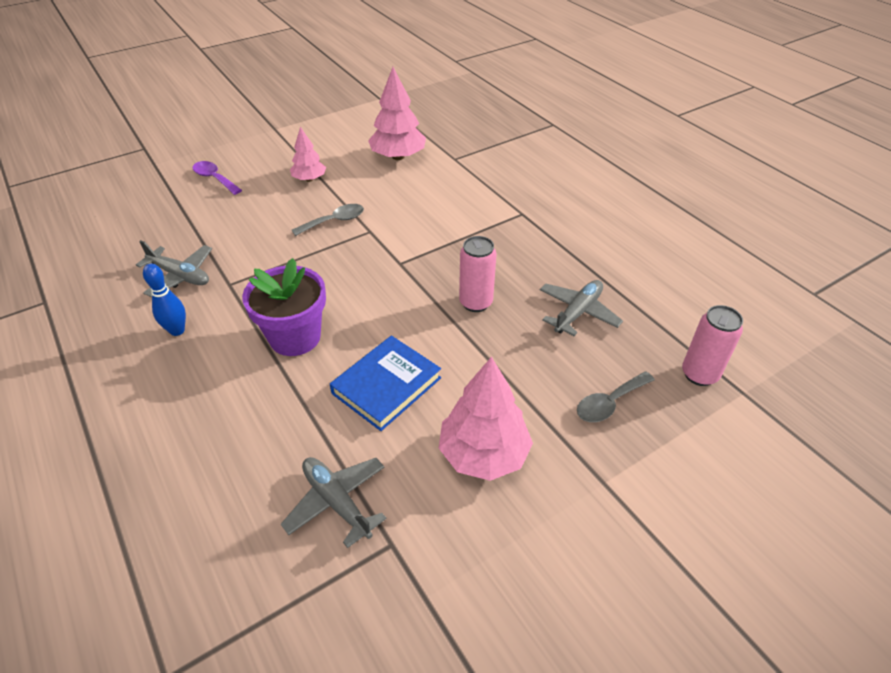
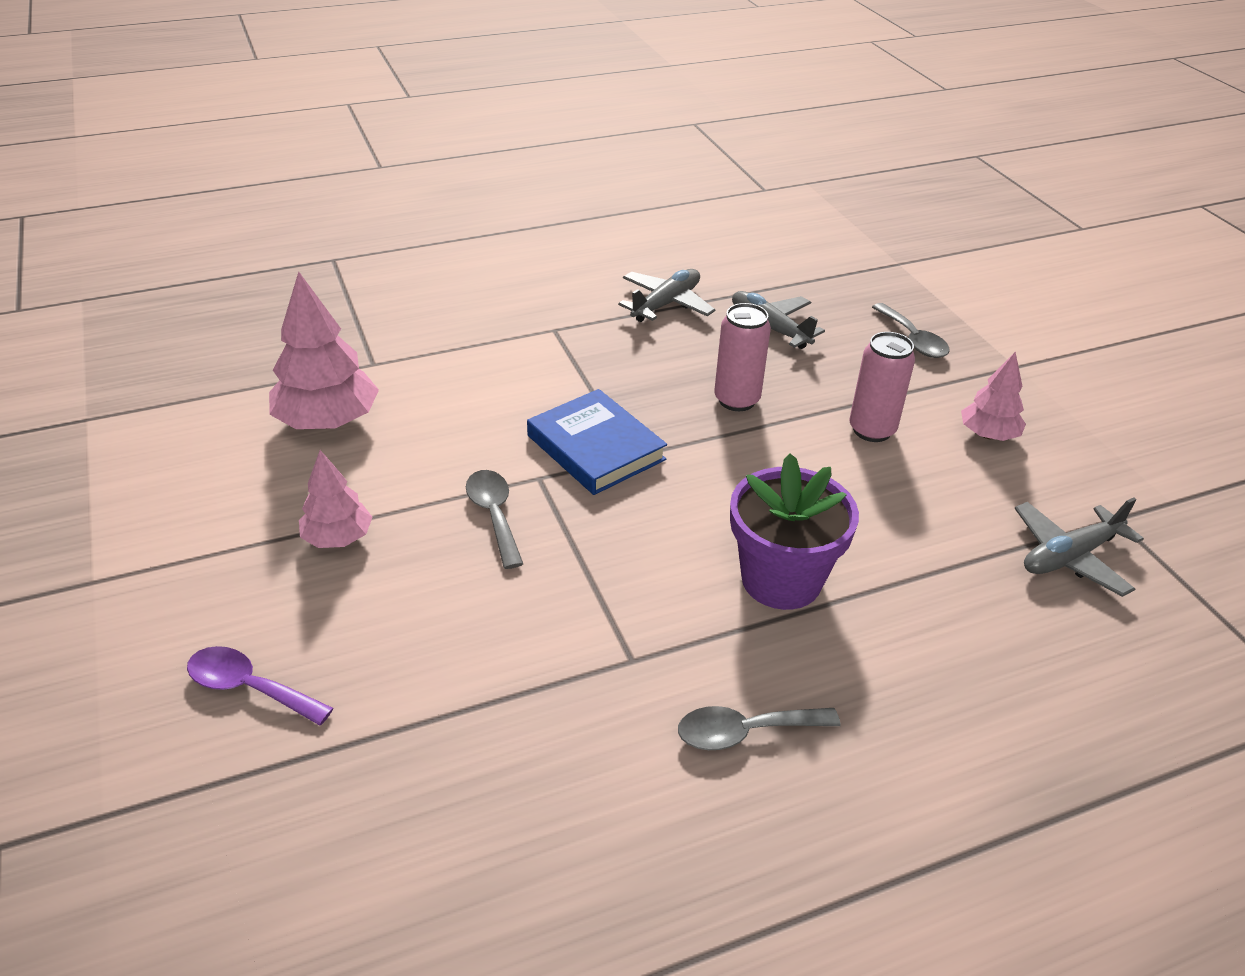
camera: 80 degrees left, 5 degrees down
(177, 330) = (745, 732): blue bowling pin -> grey spoon
(180, 276) = (588, 735): grey plane -> grey plane (666, 304)
(214, 178) = (249, 688): purple spoon -> purple spoon turned 60 degrees clockwise
(386, 386) = (884, 496): blue book -> blue book (596, 447)
(484, 454) = (988, 435): pink tree -> pink tree, size x0.60
(699, 374) = (874, 279): pink can -> pink can (872, 430)

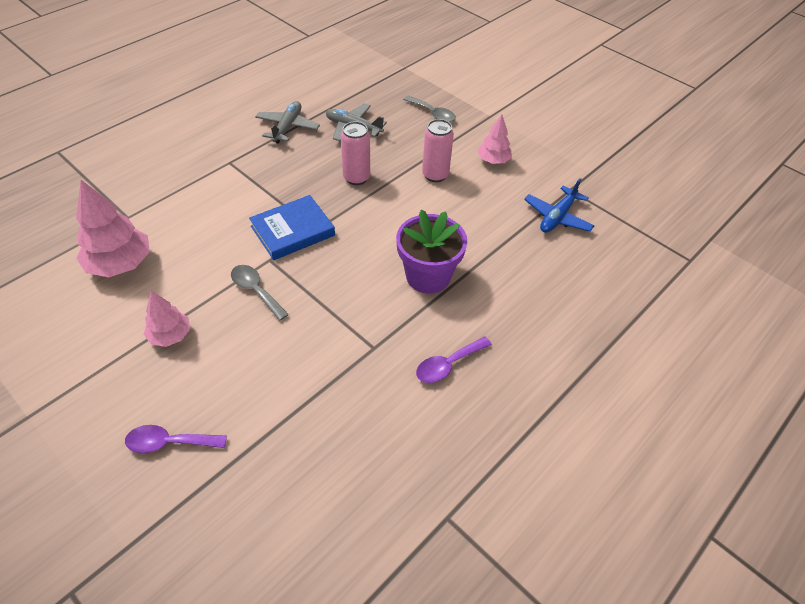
camera: 25 degrees left, 10 degrees up
(596, 447) = (292, 231): blue book -> blue book turned 60 degrees counterclockwise
(745, 732) = (448, 365): grey spoon -> purple spoon
(1069, 556) = (557, 217): grey plane -> blue plane

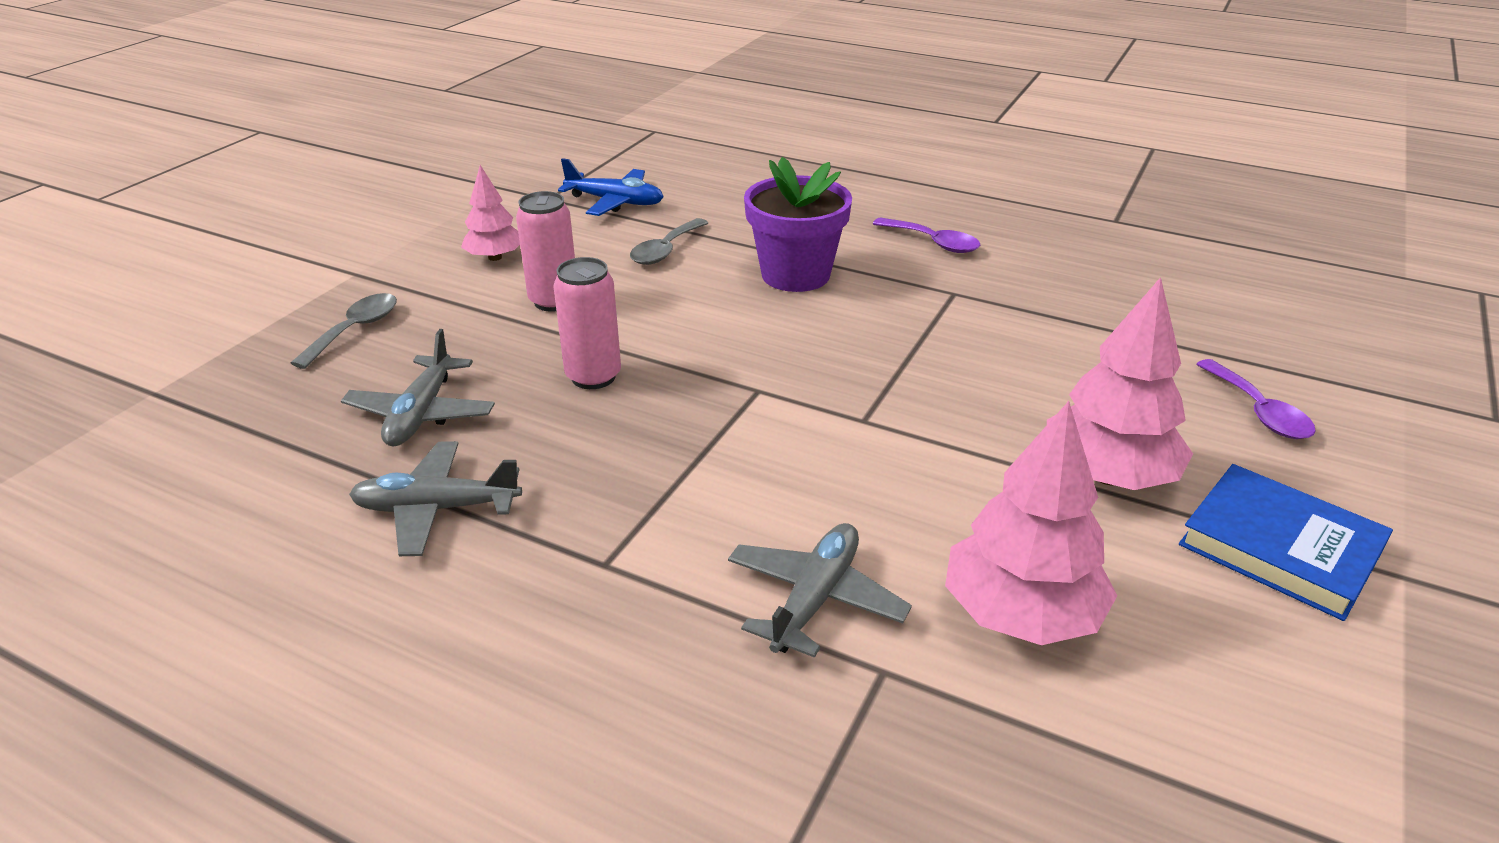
camera: 105 degrees left, 15 degrees down
(170, 335) = (1108, 475): pink tree -> pink tree, size x1.68
(172, 210) = (815, 599): none -> grey plane
(256, 291) = (942, 414): grey spoon -> grey spoon (665, 250)
(292, 231) = (777, 413): blue book -> blue book (1280, 547)

